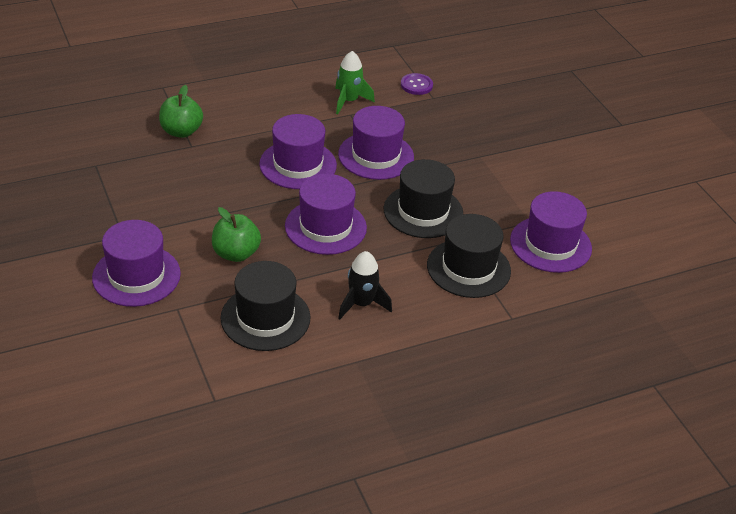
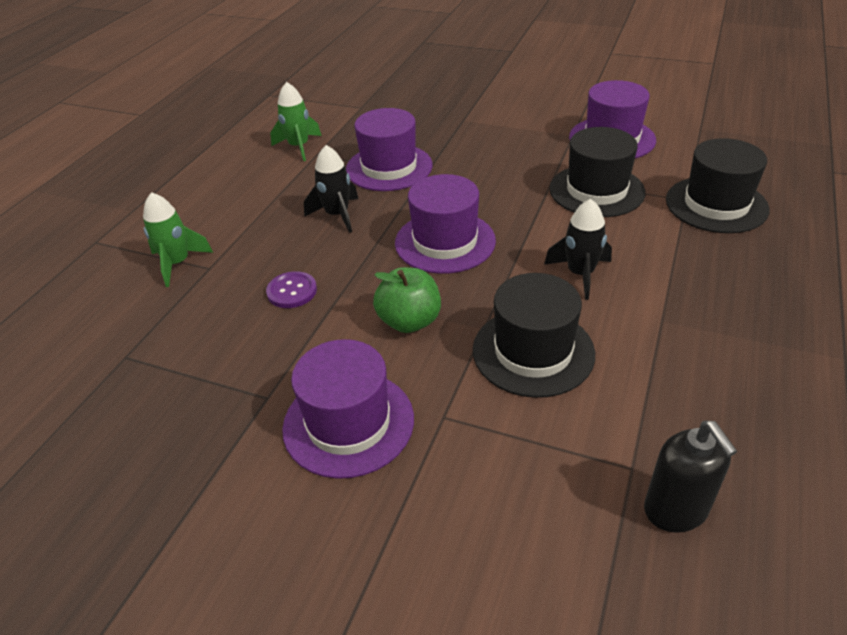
camera: 40 degrees left, 0 degrees up
(181, 131) = (178, 263): green apple -> green rocket
(201, 429) = (676, 510): none -> black soap dispenser
(298, 165) = (337, 215): purple hat -> black rocket
(416, 85) = (334, 107): purple button -> purple button (292, 291)
(423, 211) = (494, 178): black hat -> black hat (716, 204)

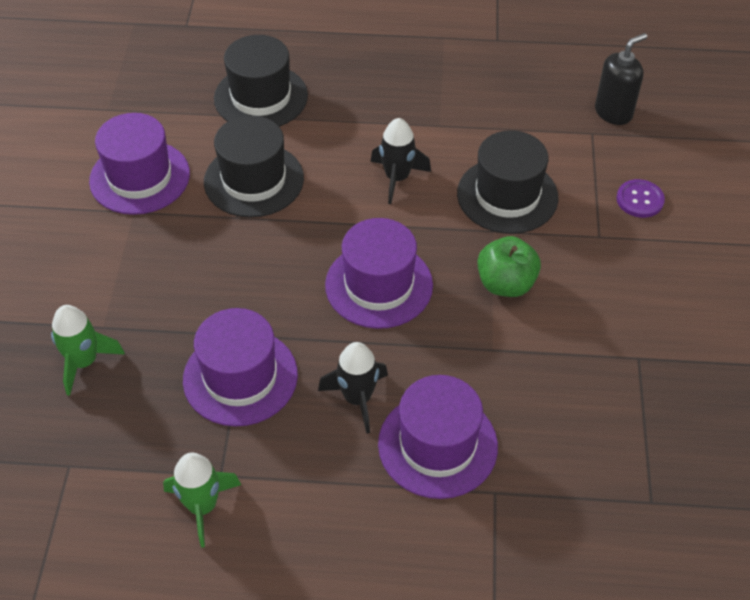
camera: 110 degrees left, 10 degrees up
(178, 263) = (499, 531): green rocket -> green rocket (84, 362)
(292, 291) = (502, 392): purple button -> purple button (640, 200)
(348, 423) = (635, 292): purple hat -> purple hat (437, 445)

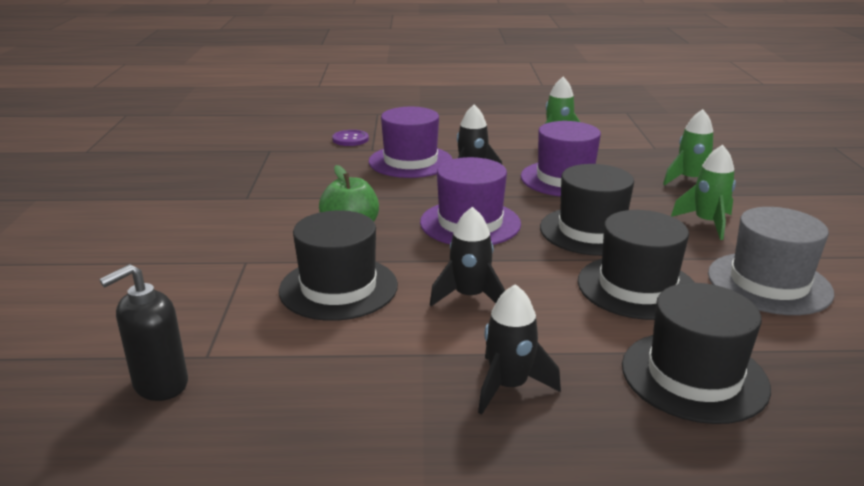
camera: 175 degrees right, 25 degrees down
(129, 268) = (707, 223): none -> green rocket
(140, 177) = (769, 283): purple hat -> grey hat
(256, 262) = (591, 231): none -> black hat
(385, 97) = (509, 386): none -> black rocket
(640, 200) = (182, 291): purple button -> purple button (350, 139)

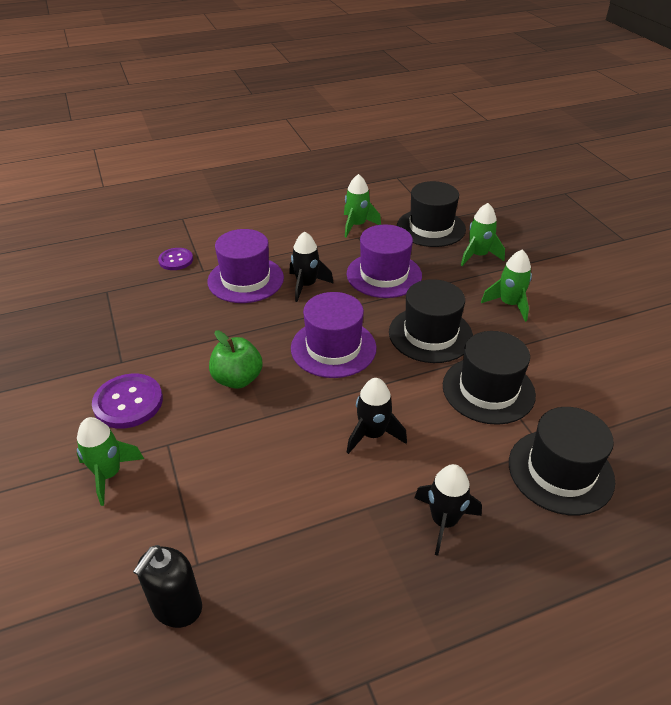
camera: 20 degrees left, 15 degrees up
(173, 271) = (109, 474): none -> green rocket
(231, 226) = (128, 402): none -> purple button
(338, 288) = (264, 453): black hat -> black hat (431, 228)
(769, 283) = (573, 361): grey hat -> none

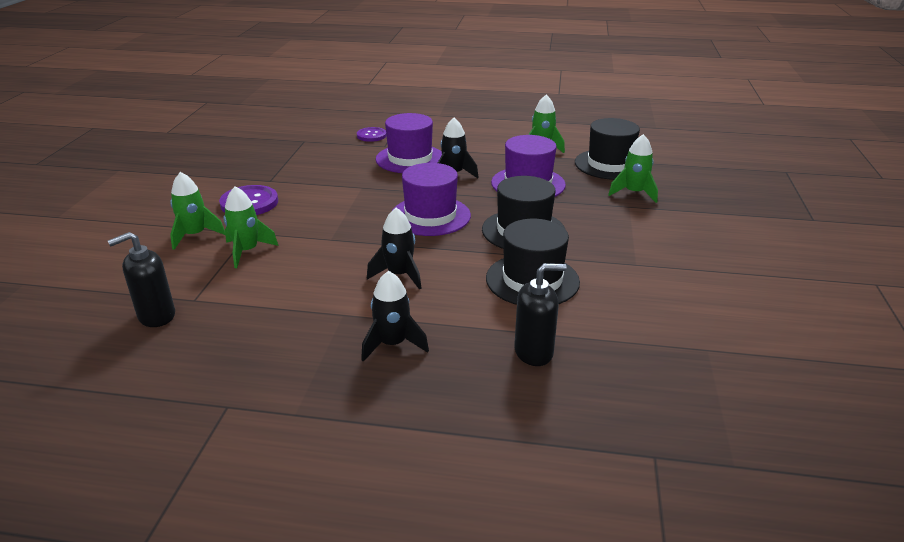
camera: 30 degrees right, 10 degrees down
(237, 379) = (336, 212): green apple -> none
(509, 304) = (623, 232): green rocket -> green rocket (247, 251)
(560, 471) = (534, 352): black hat -> black soap dispenser

